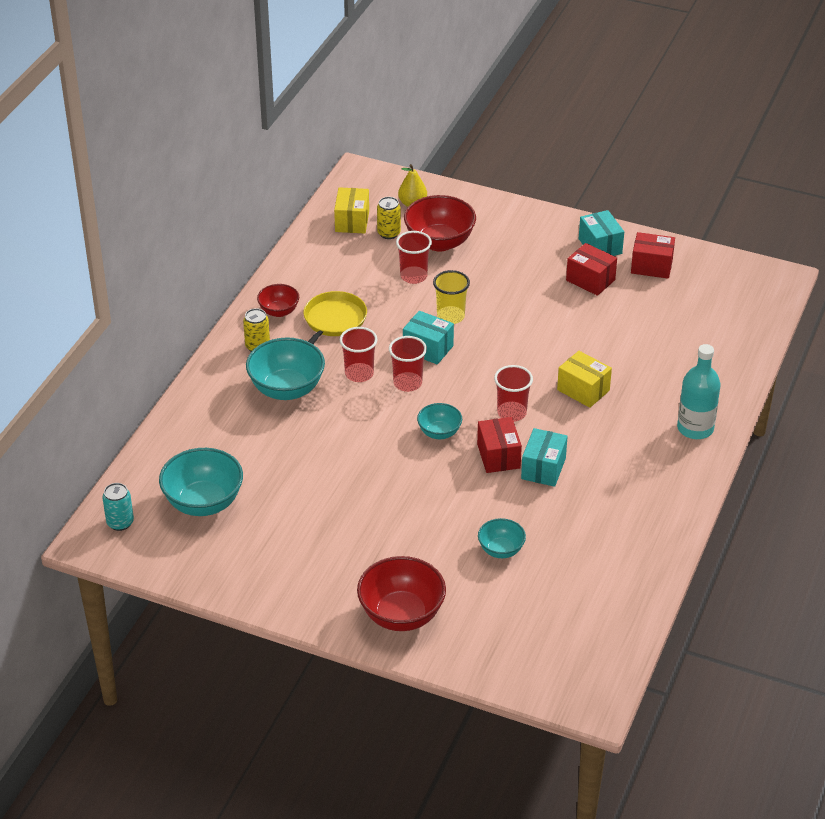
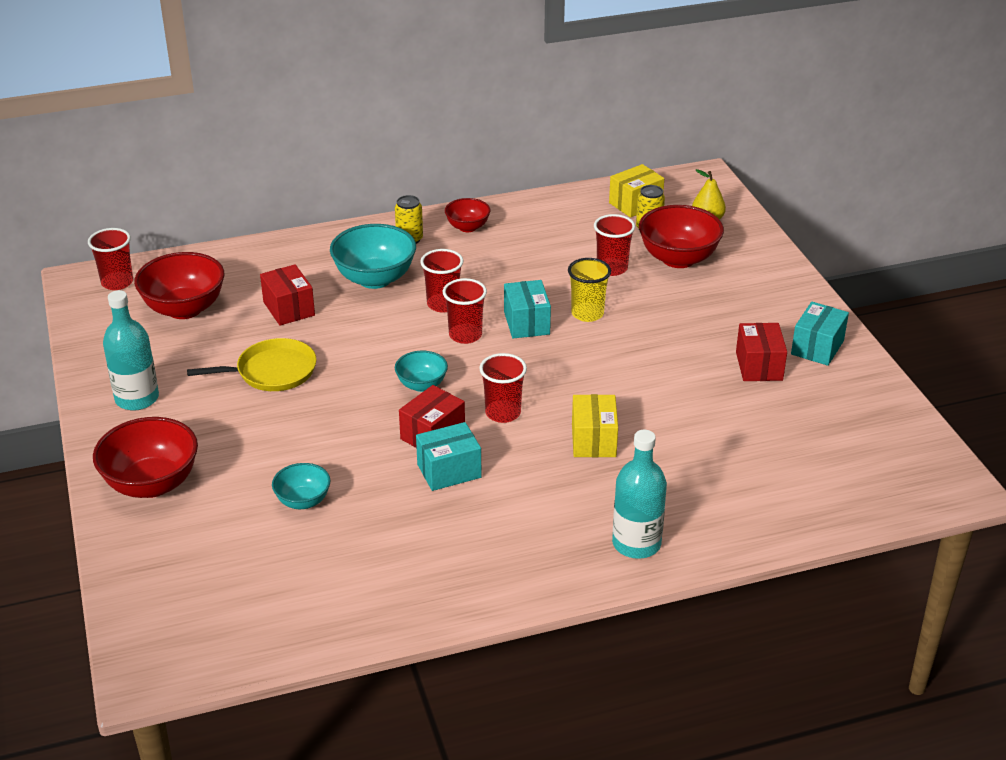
camera: 50 degrees right, 5 degrees down
(120, 522) = (117, 282): turquoise can -> red cup
(203, 503) = (184, 309): turquoise bowl -> red bowl
(290, 579) = (137, 398): none -> turquoise bottle
(333, 321) = (493, 258): yellow pan -> yellow pan (272, 371)
(651, 266) = (838, 393): red box -> red box (289, 309)

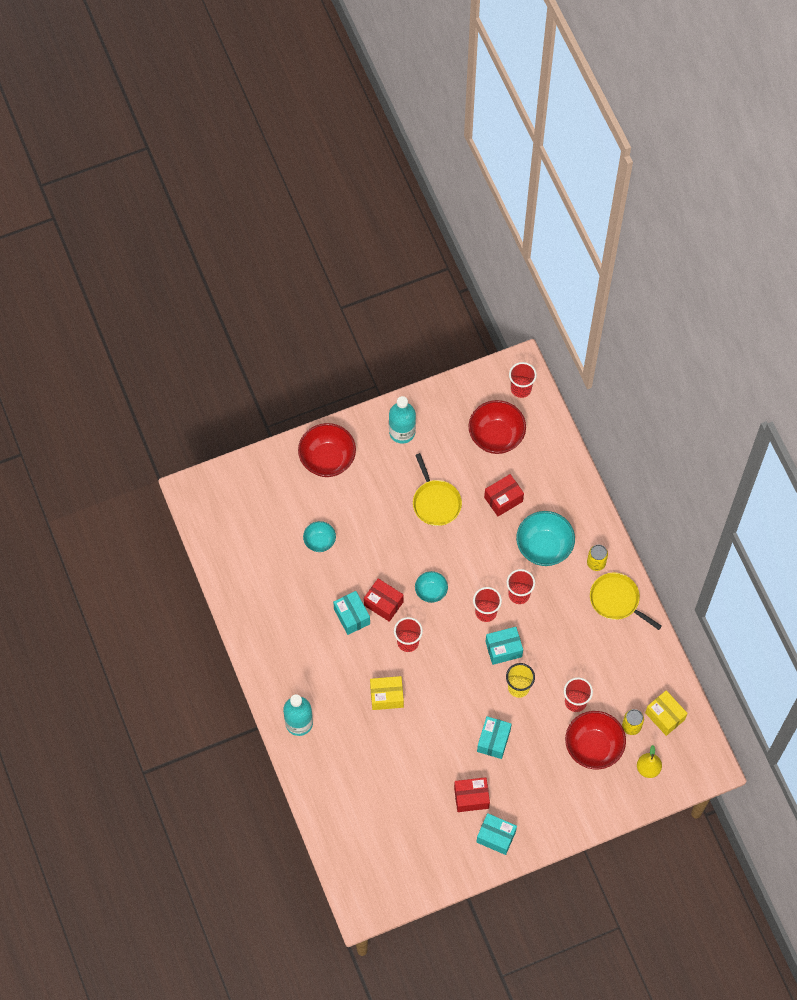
camera: 85 degrees right, 30 degrees up
(467, 227) = (616, 600): red bowl -> yellow pan
(669, 340) = (493, 741): none -> turquoise box

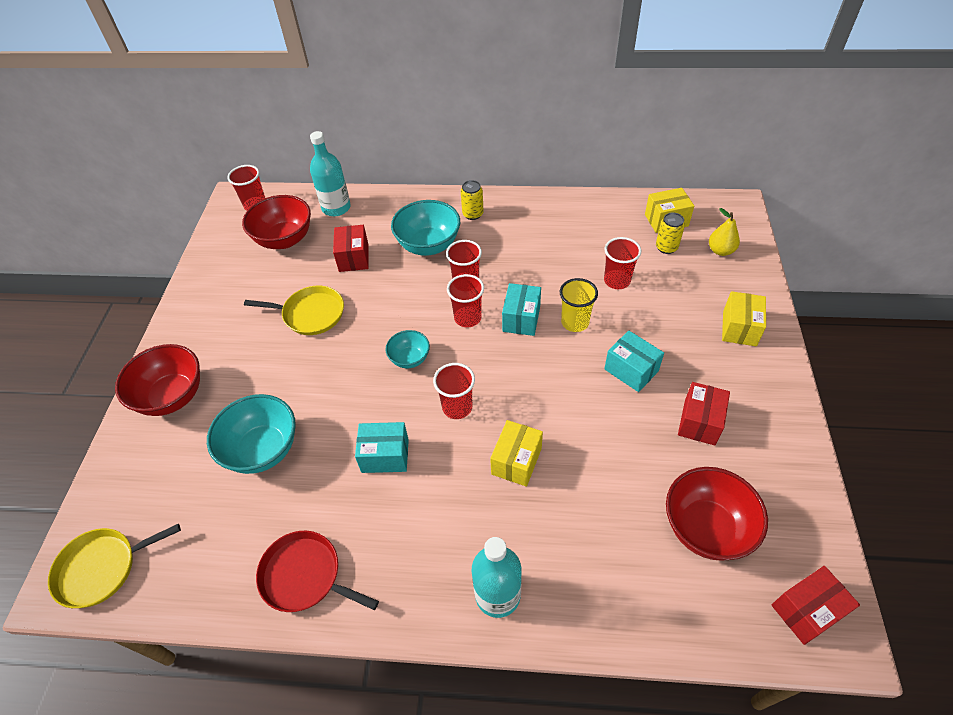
camera: 60 degrees left, 15 degrees down
(259, 615) = (305, 576): none -> red pan
(319, 541) = (263, 450): turquoise bowl -> turquoise bowl, size x1.78
(383, 603) = (392, 413): red box -> red box (806, 610)
(402, 432) = (208, 312): turquoise bottle -> turquoise bottle (336, 208)
(496, 837) = (764, 416): turquoise box -> none
(569, 802) = (739, 328): none -> yellow box
(593, 747) = (678, 285): red bowl -> red bowl (706, 528)
(616, 600) = (521, 213): yellow pan -> yellow pan (102, 568)

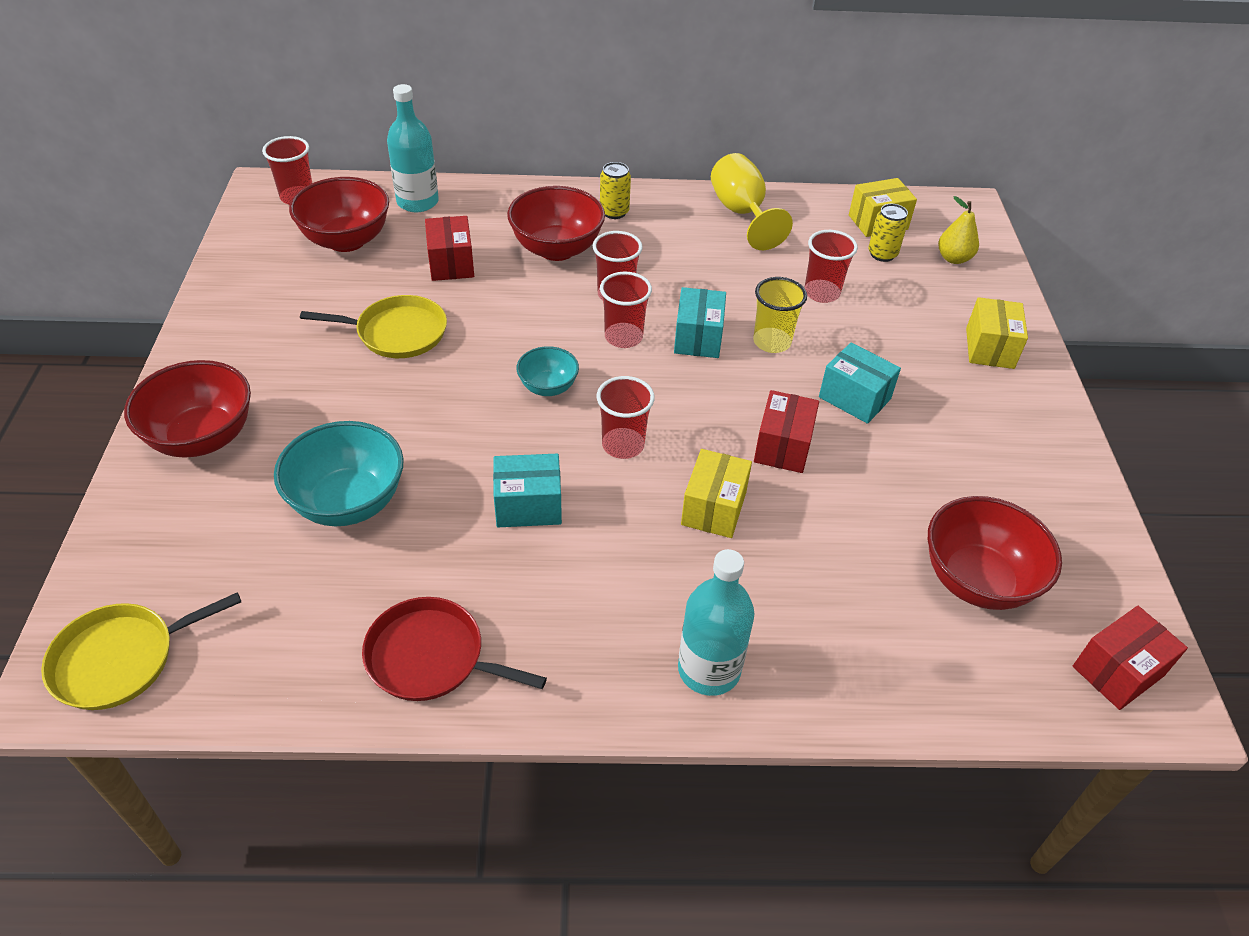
camera: 10 degrees left, 5 degrees down
(428, 245) = (557, 249): turquoise bowl -> red bowl
(565, 214) = (741, 213): none -> yellow goblet
(699, 422) = (952, 457): red box -> red box (783, 447)

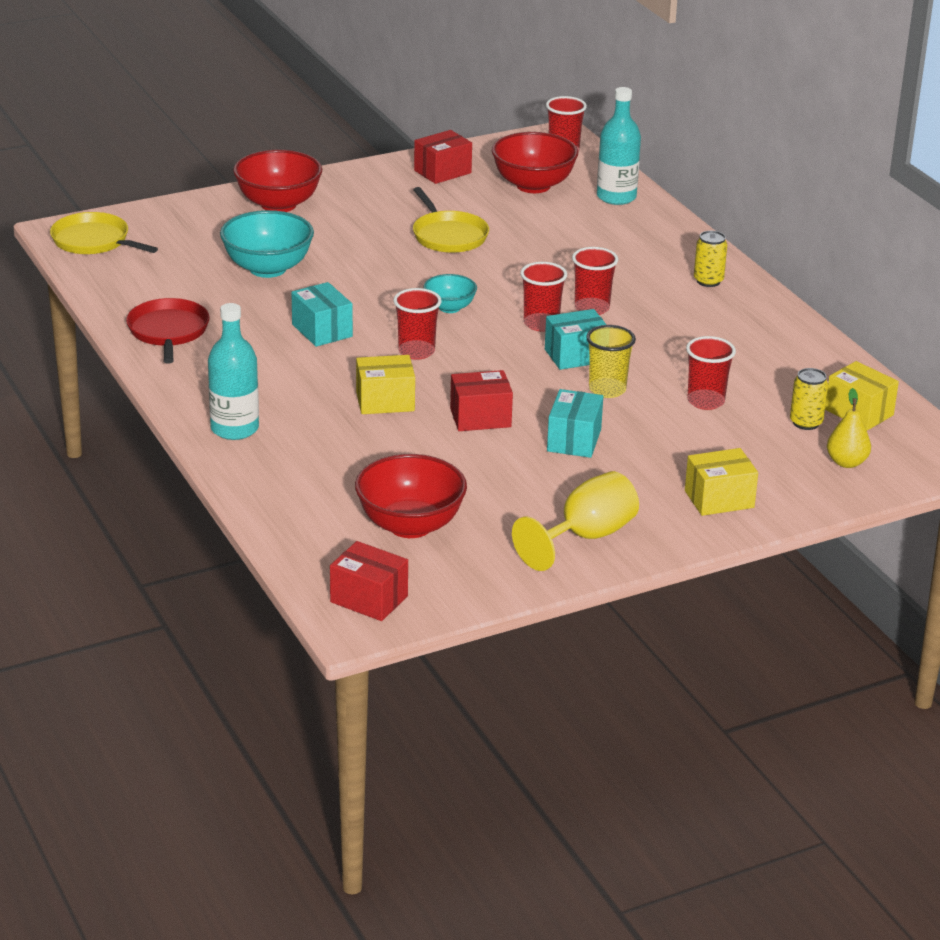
camera: 65 degrees right, 15 degrees down
(451, 263) = (552, 232): red box -> red box (442, 172)
(557, 249) = (623, 269): red bowl -> none
(741, 213) = (784, 340): yellow goblet -> yellow goblet (585, 537)

